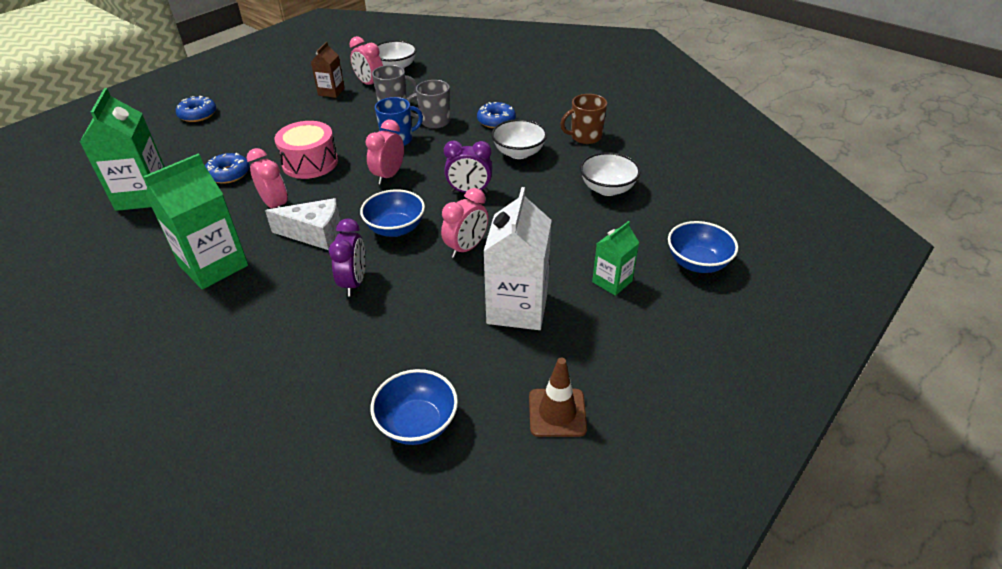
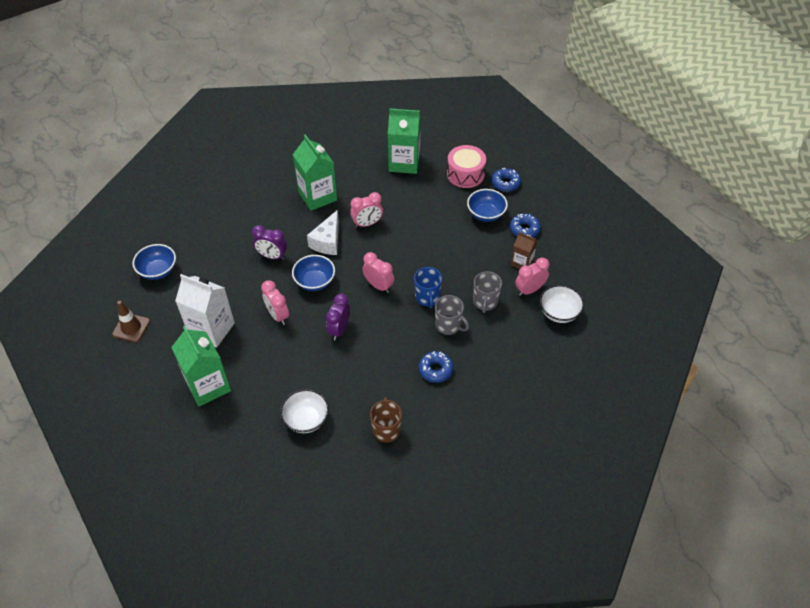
camera: 105 degrees right, 10 degrees up
(228, 174) = (414, 201): blue donut -> blue donut (524, 229)
(310, 163) = (413, 243): pink drum -> pink drum (465, 174)
(434, 121) = (448, 325): grey mug -> grey mug turned 120 degrees clockwise
(519, 153) = (379, 373): white bowl -> none
(612, 281) = (208, 386): green carton -> green carton, size x1.80
(697, 263) = (199, 444): blue bowl -> blue bowl (486, 214)

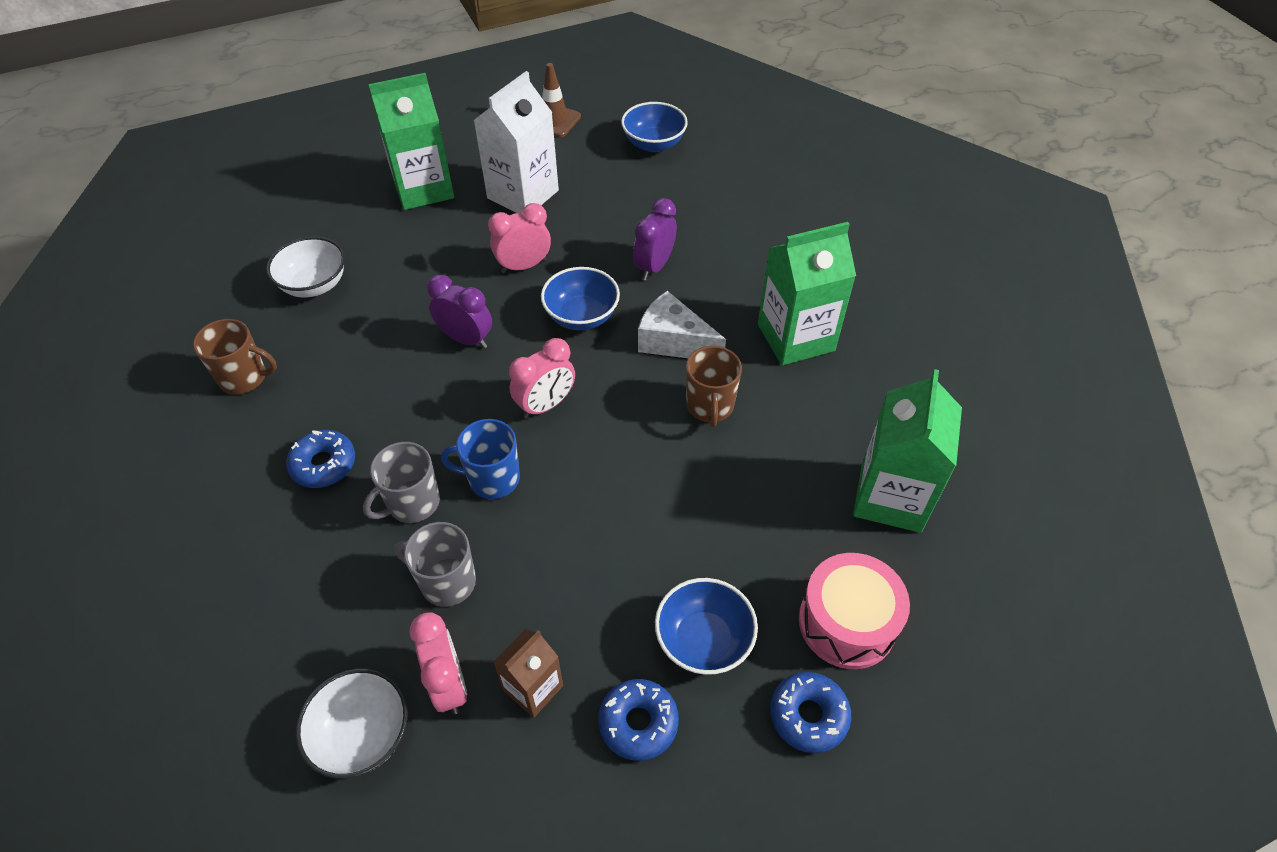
camera: 100 degrees right, 0 degrees up
(367, 224) = (710, 406): pink clock -> brown mug

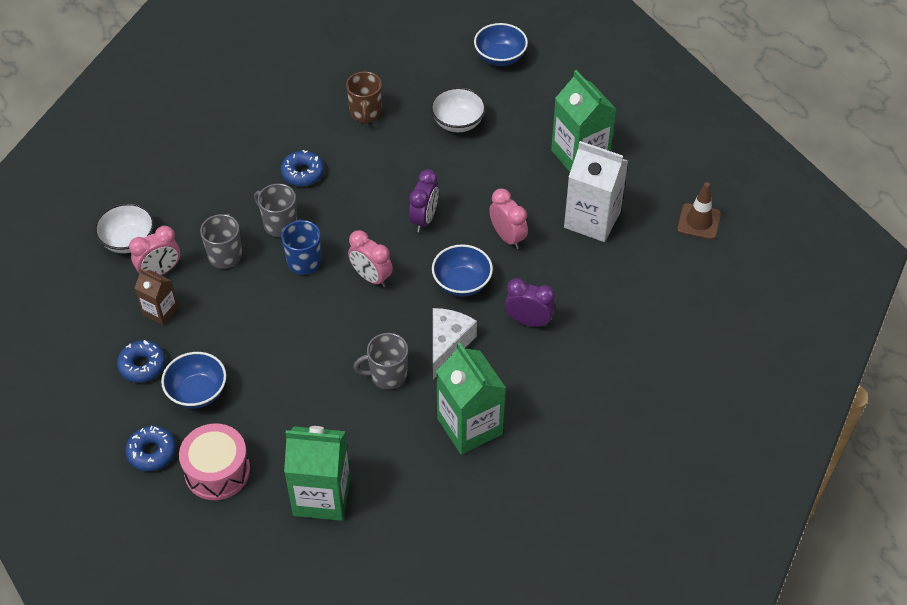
camera: 80 degrees right, 0 degrees up
(654, 144) = (690, 299): blue bowl -> blue bowl (500, 57)
(710, 406) = (387, 375): brown mug -> grey mug

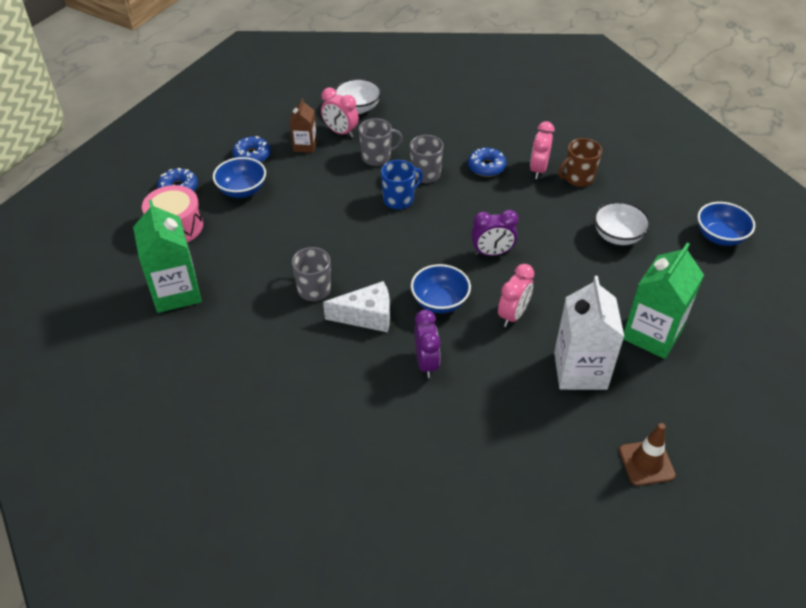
camera: 65 degrees right, 5 degrees down
(371, 277) = (408, 243): pink clock -> pink clock (538, 170)
(470, 426) = (287, 361): green carton -> none

